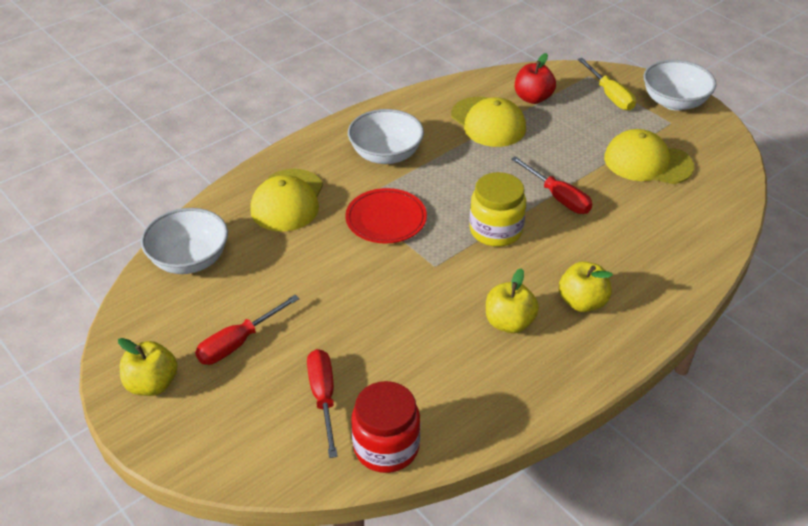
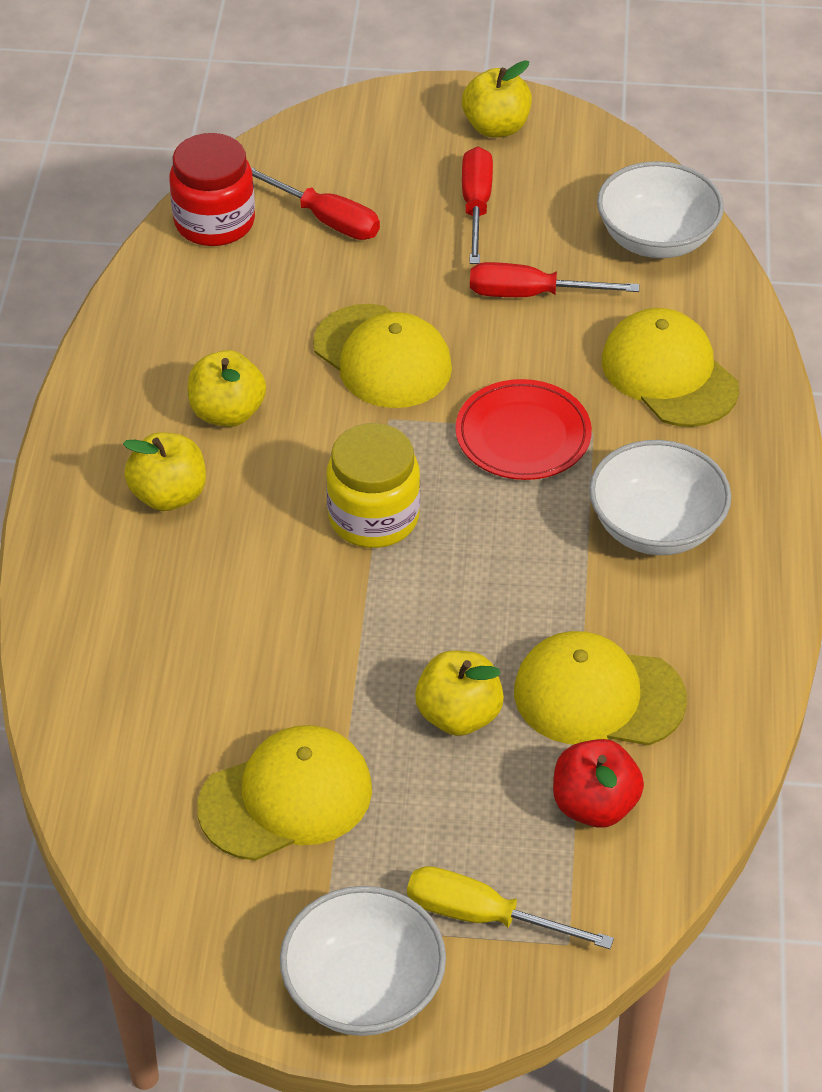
camera: 135 degrees right, 5 degrees up
(399, 296) = (382, 357): none -> yellow cap
(549, 147) = (458, 715): none -> yellow apple
(558, 197) = (350, 629): red screwdriver -> red screwdriver (531, 294)

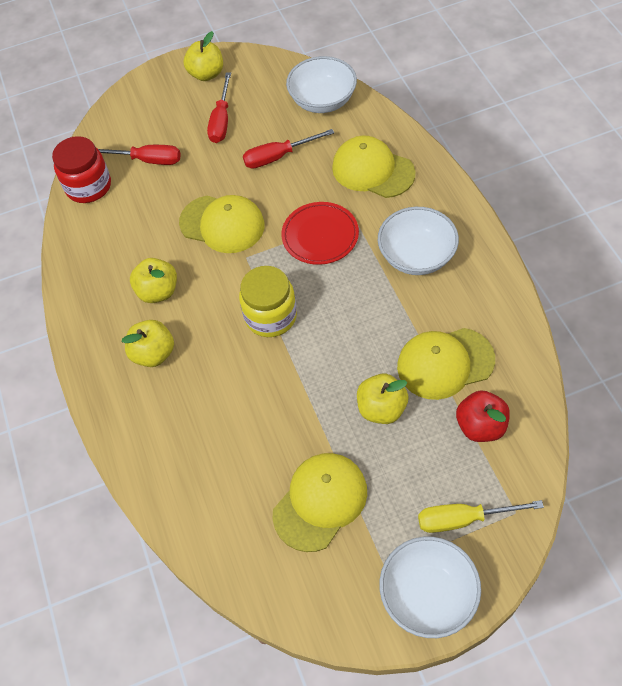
camera: 20 degrees left, 10 degrees up
(476, 206) = (221, 120): red screwdriver -> red screwdriver turned 150 degrees counterclockwise

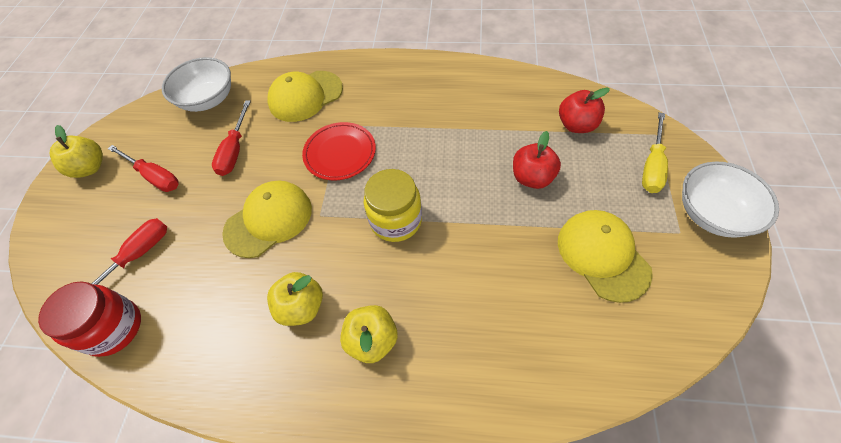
camera: 65 degrees left, 0 degrees up
(381, 408) = (532, 178): yellow apple -> red apple
(416, 256) = (406, 102): white bowl -> none
(445, 363) = (512, 123): yellow cap -> none

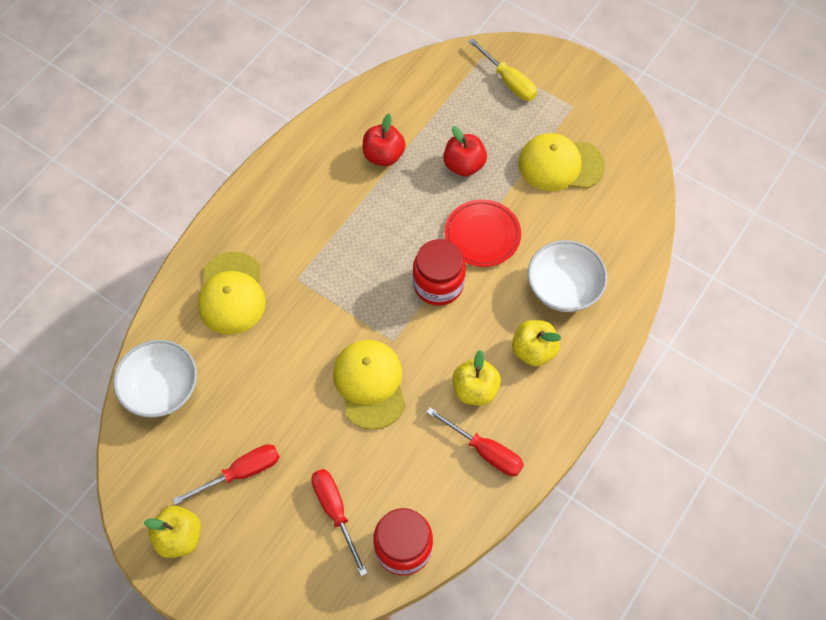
camera: 65 degrees left, 5 degrees up
(235, 150) = (260, 385): red screwdriver -> red screwdriver (485, 451)
(340, 153) = (332, 294): red plate -> red plate (482, 235)
(396, 220) = (438, 284): yellow jar -> red jar
(576, 125) = (434, 101): red apple -> red apple (383, 155)
(712, 214) = (571, 77): white bowl -> white bowl (563, 288)

